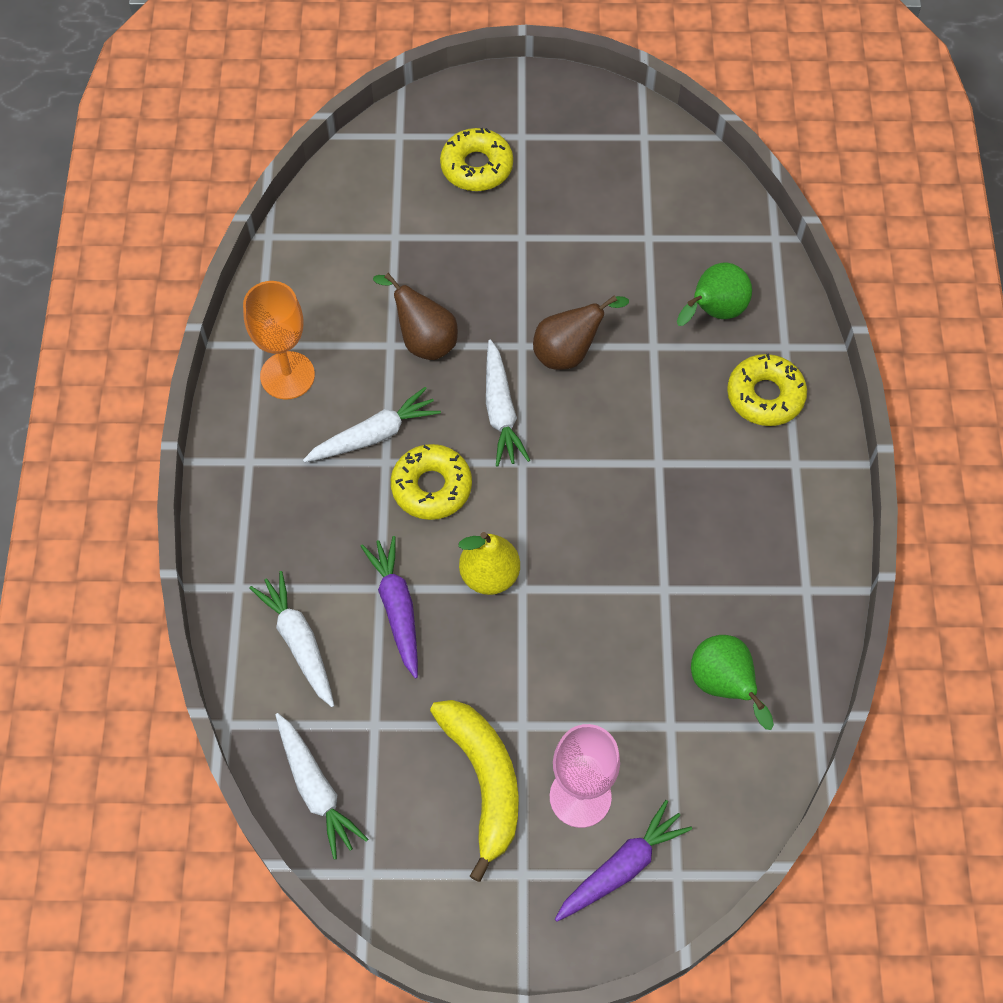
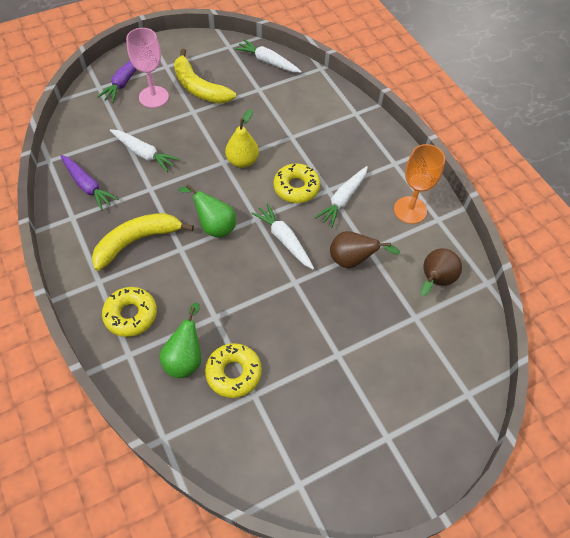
camera: 150 degrees right, 5 degrees down
(298, 642) = (313, 104): white carrot -> white carrot (144, 154)
(397, 608) = (278, 132): purple carrot -> purple carrot (88, 186)
(476, 167) = (400, 394): yellow donut -> yellow donut (233, 373)
(569, 352) = (264, 290): brown pear -> brown pear (434, 281)
(718, 503) = (137, 241): none -> yellow banana
(724, 685) = (103, 159): green pear -> green pear (214, 226)

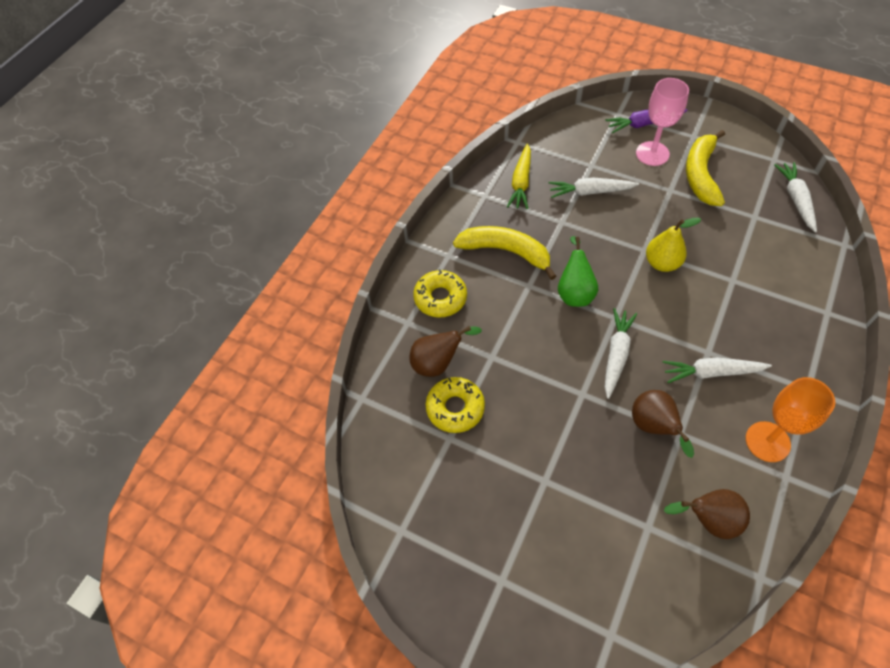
camera: 60 degrees right, 0 degrees up
(88, 186) = (521, 182): purple carrot -> yellow carrot
(144, 154) = (590, 192): white carrot -> white carrot turned 90 degrees clockwise
(185, 358) = (438, 363): green pear -> brown pear
(296, 187) = (681, 324): yellow donut -> none

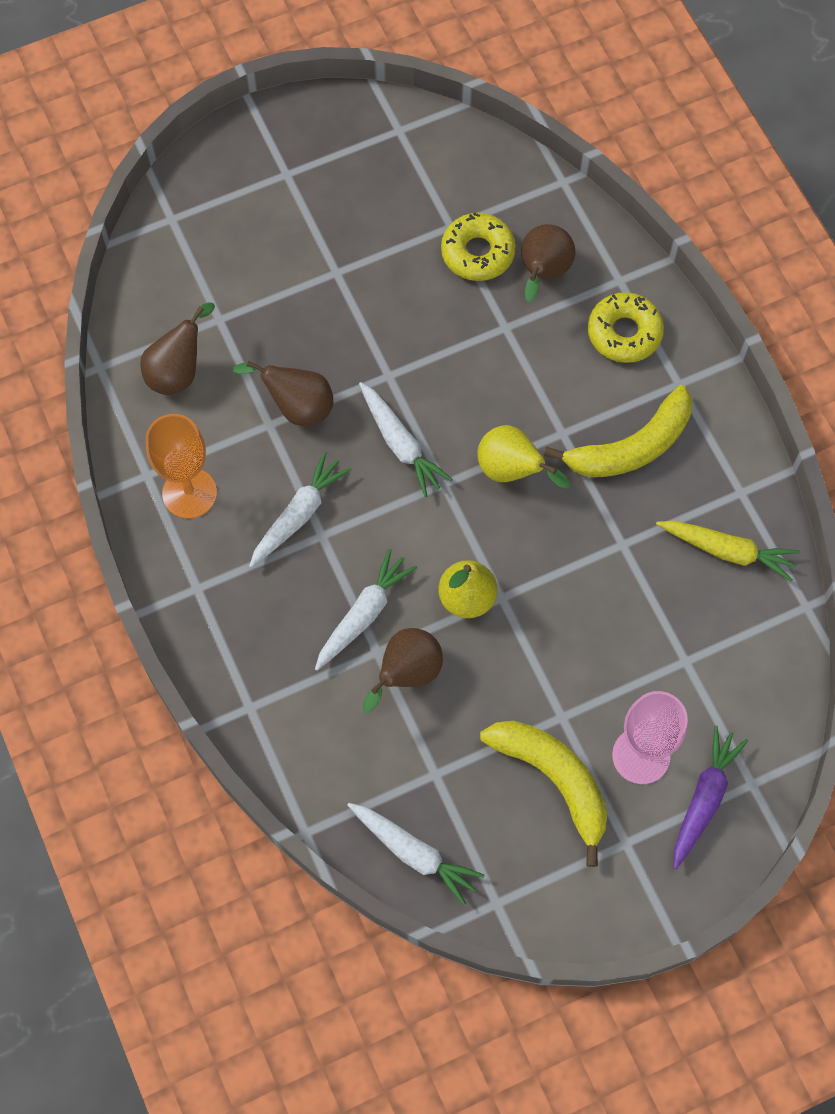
camera: 125 degrees right, 10 degrees up
(521, 182) = (727, 551): yellow carrot -> yellow carrot turned 150 degrees clockwise
(574, 292) = (512, 471): green pear -> yellow pear
(590, 192) = (642, 617): white carrot -> white carrot (364, 614)
(727, 260) = (407, 674): none -> brown pear

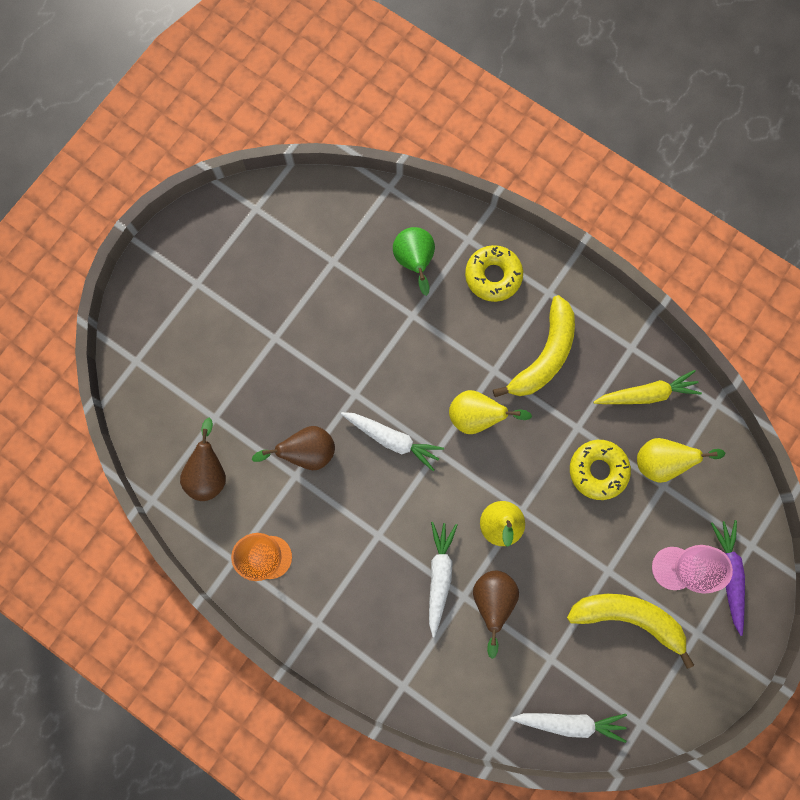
camera: 30 degrees left, 10 degrees up
(298, 514) = (354, 529): white carrot -> none
(477, 252) = (362, 271): yellow donut -> yellow donut (598, 470)
(543, 273) = (415, 262): brown pear -> green pear
(699, 633) = (661, 462): none -> yellow pear

